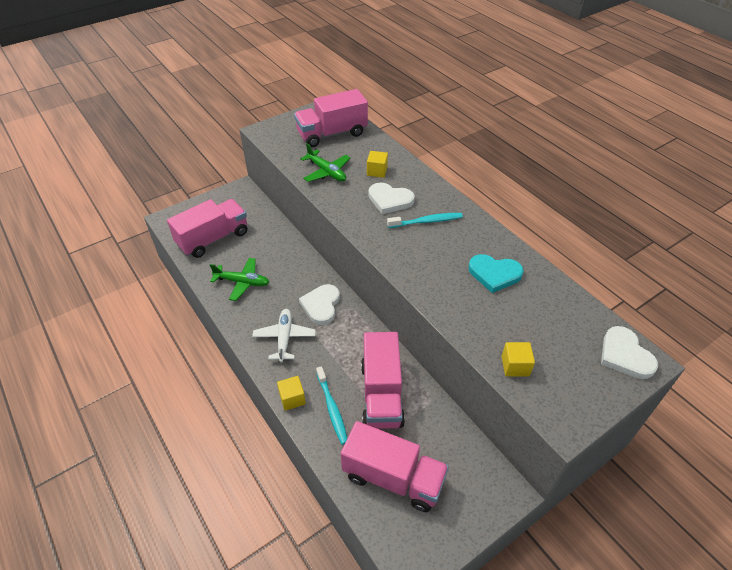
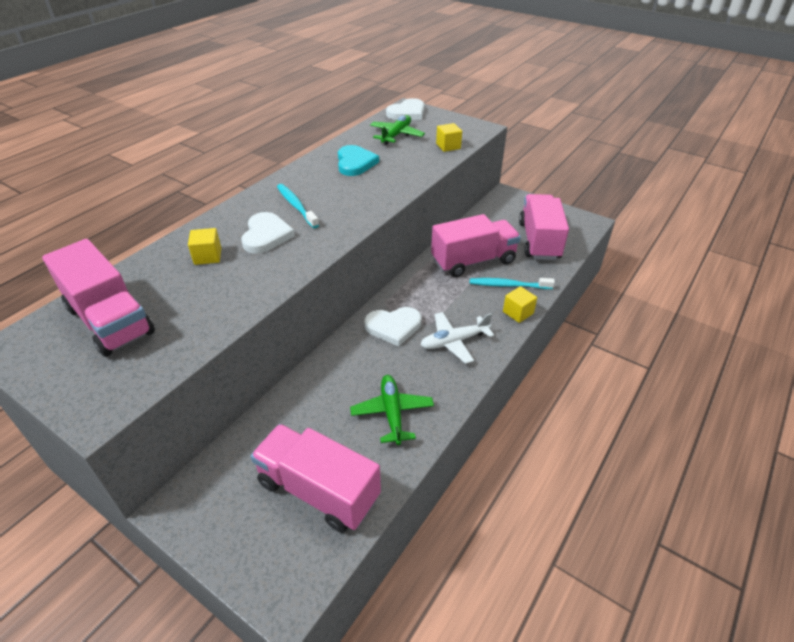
camera: 110 degrees left, 5 degrees down
(326, 172) = (218, 299): green plane -> green plane (396, 135)
(332, 408) = (508, 285): turquoise toothbrush -> turquoise toothbrush turned 135 degrees counterclockwise

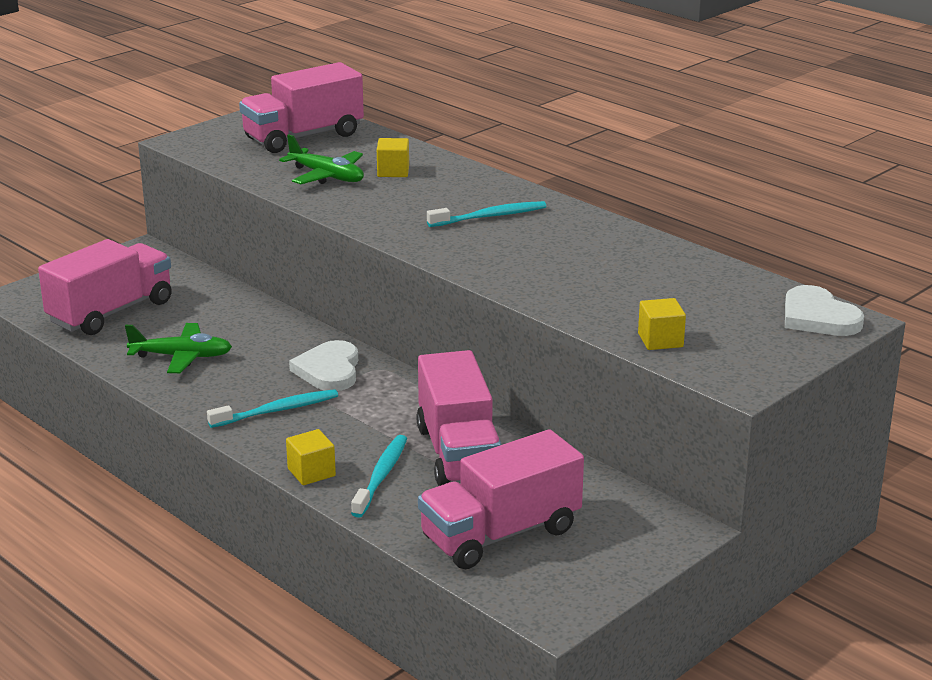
camera: 100 degrees right, 15 degrees down
(266, 235) = (423, 199): white heart -> none
(355, 163) = (610, 259): turquoise heart -> none
(396, 135) = (713, 299): green plane -> green plane (327, 176)
(454, 341) = (277, 410): white plane -> turquoise toothbrush
(539, 241) = (500, 534): pink truck -> pink truck turned 135 degrees clockwise

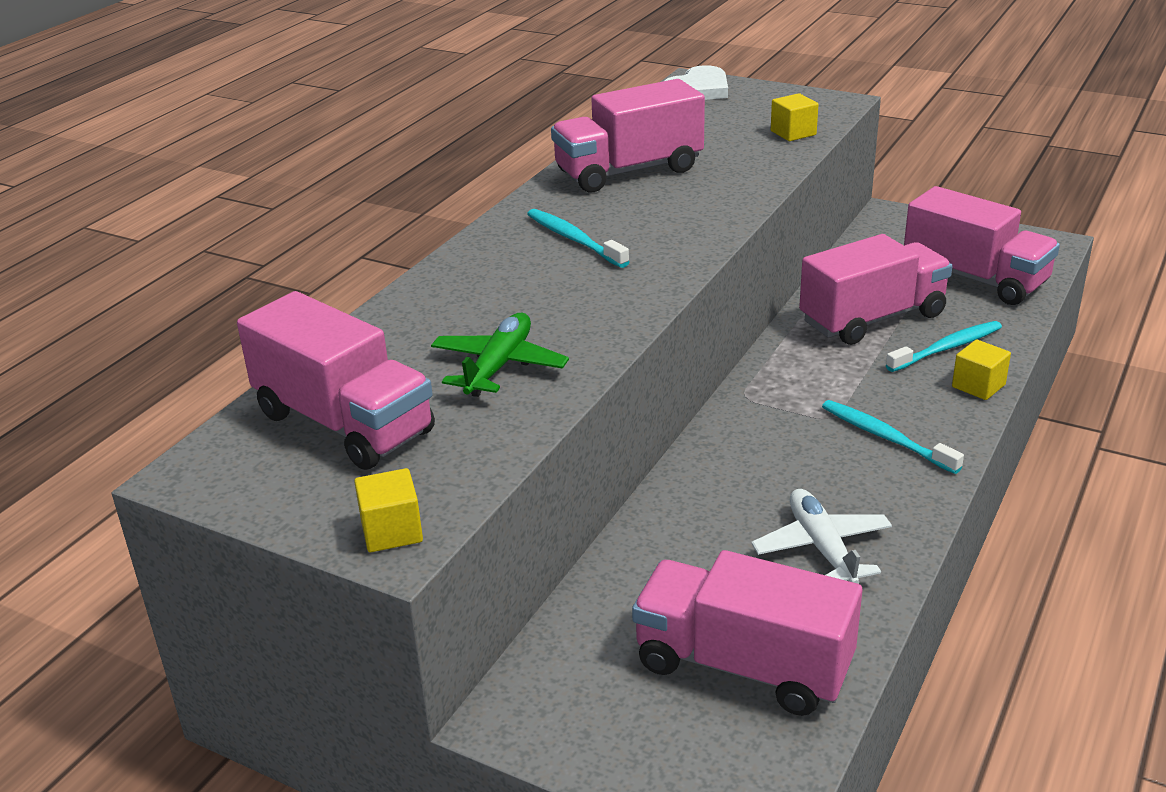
camera: 105 degrees left, 5 degrees up
(182, 357) = (822, 547): green plane -> white plane
(329, 370) = (773, 426): white heart -> none
(381, 476) = (947, 348): turquoise toothbrush -> turquoise toothbrush turned 150 degrees clockwise
(393, 171) = (460, 322): yellow cube -> yellow cube (391, 531)
(611, 253) = (628, 171): none -> pink truck

